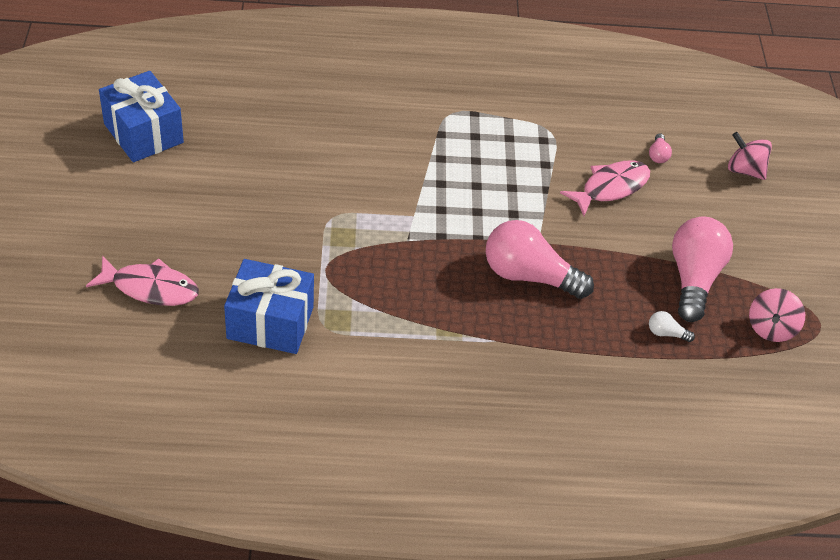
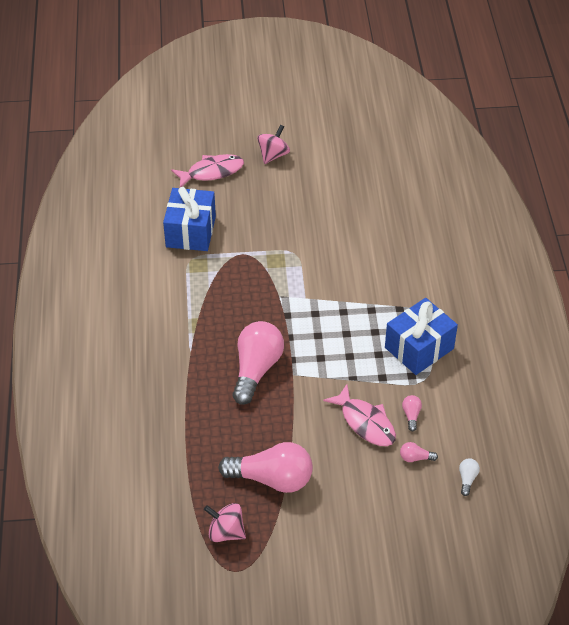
camera: 90 degrees right, 0 degrees up
(143, 133) = (353, 147): blue gift -> blue gift (419, 348)
(150, 288) = (212, 172): pink fish -> pink fish turned 120 degrees counterclockwise
(600, 149) = (411, 415): none -> pink light bulb
(666, 333) = (211, 458): white light bulb -> white light bulb (467, 479)
(744, 170) = (413, 525): pink spinning top -> pink spinning top (273, 155)

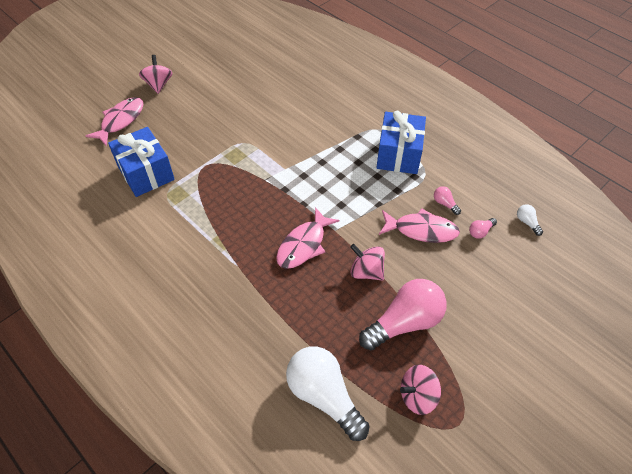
camera: 40 degrees left, 5 degrees up
(161, 483) = (324, 396): none -> white light bulb
(256, 369) = (304, 245): pink light bulb -> pink fish
(284, 422) = (366, 271): none -> pink spinning top

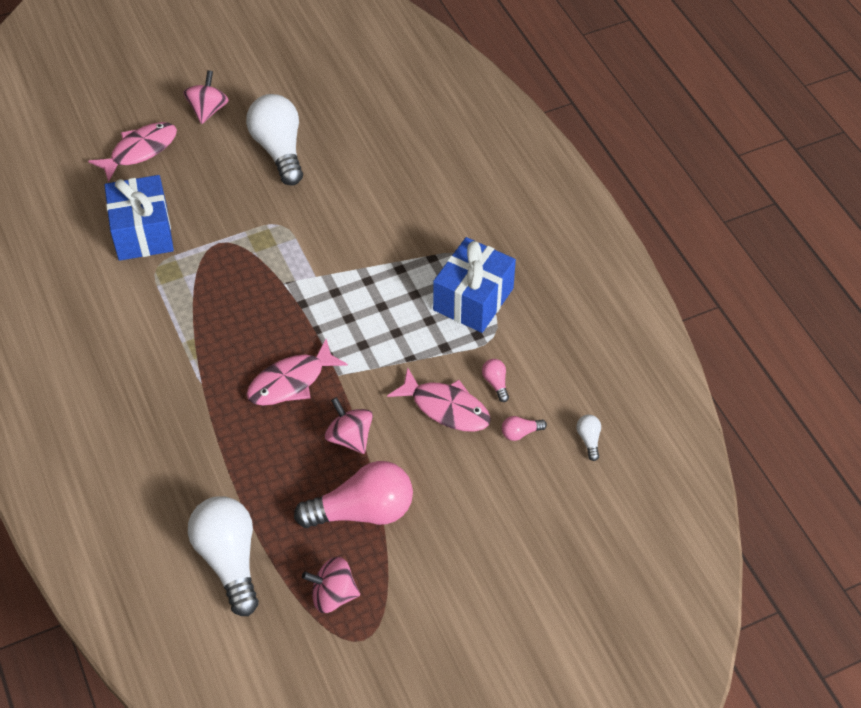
camera: 20 degrees right, 0 degrees up
(219, 97) = (279, 150): none -> white light bulb

